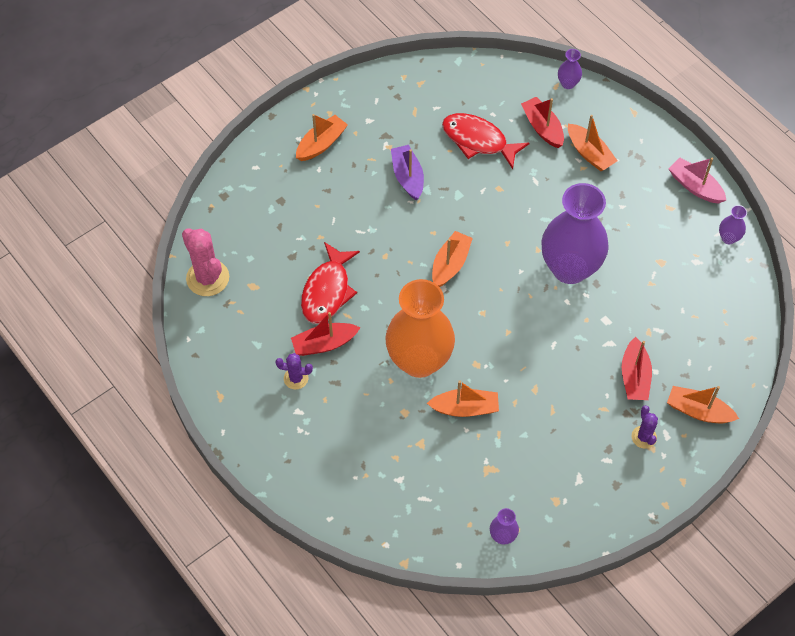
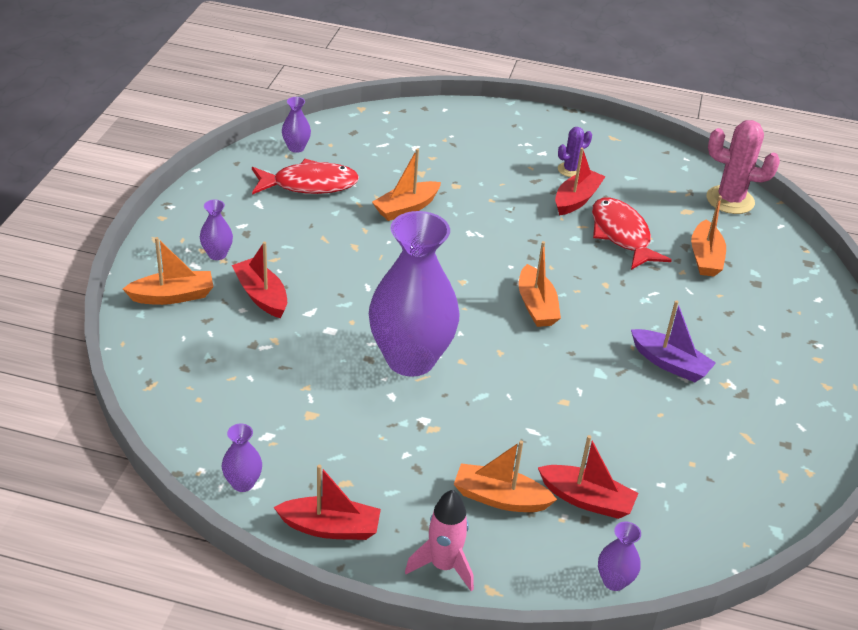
camera: 140 degrees right, 20 degrees down
(321, 144) = (792, 351): orange boat -> orange boat (705, 257)
(419, 361) = (482, 222): orange vase -> none
(478, 141) = (642, 442): red fish -> red fish (309, 184)
(644, 437) = (217, 254): purple cactus -> purple vase
(649, 136) = (443, 566): none -> pink rocket
(695, 186) = (330, 527): pink boat -> red boat

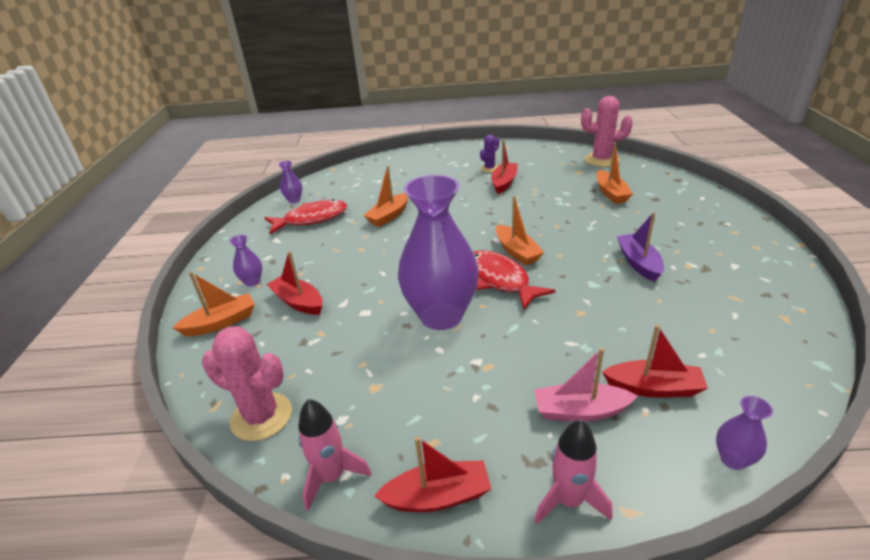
camera: 10 degrees left, 5 degrees down
(192, 410) = (261, 416): none -> pink cactus
(243, 483) = (332, 477): purple vase -> pink rocket
(500, 498) = (580, 411): orange boat -> pink boat
(621, 235) = (547, 194): red fish -> red fish (499, 280)
(670, 363) = (638, 263): purple boat -> purple boat turned 120 degrees counterclockwise

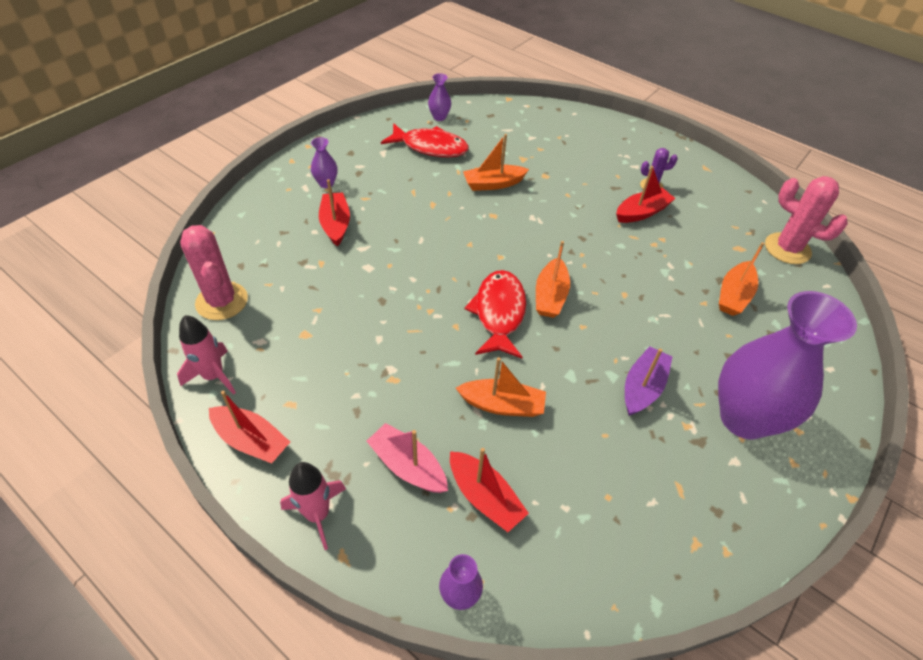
camera: 35 degrees right, 15 degrees up
(221, 323) = (272, 207): orange boat -> orange boat (502, 405)
(441, 316) = (414, 311): purple vase -> purple vase (744, 418)

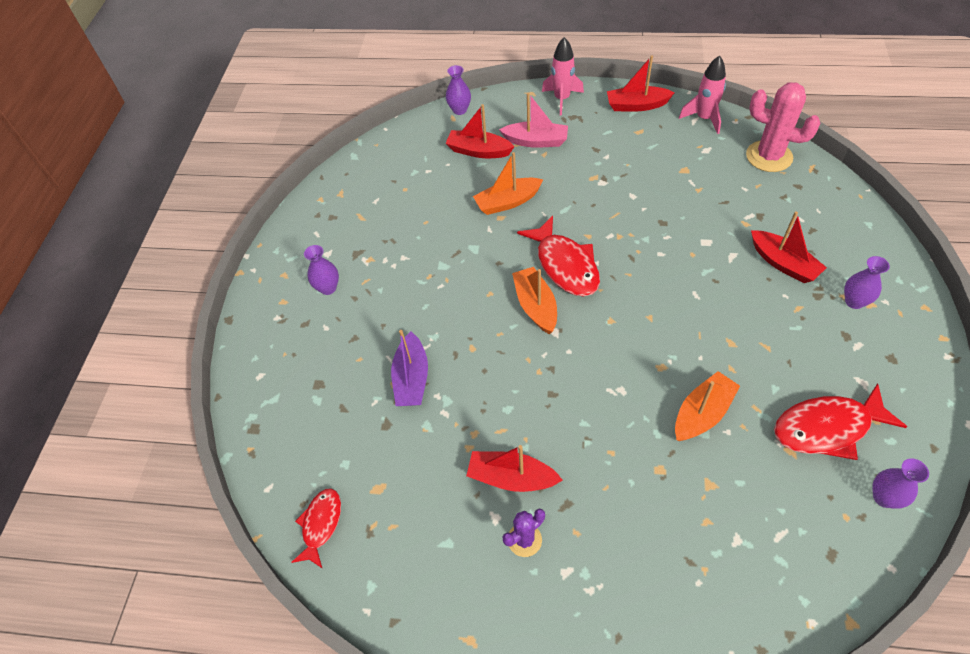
camera: 155 degrees right, 5 degrees up
(642, 212) = (511, 478): red boat -> red boat turned 75 degrees clockwise
(642, 387) = (414, 269): purple boat -> purple boat (412, 378)
(733, 295) = (366, 410): orange boat -> none
(744, 418) = (328, 288): purple vase -> purple vase, size x0.40
(787, 249) = (321, 524): pink cactus -> red fish

